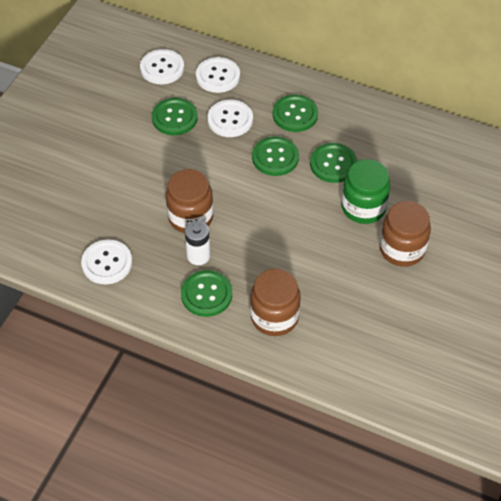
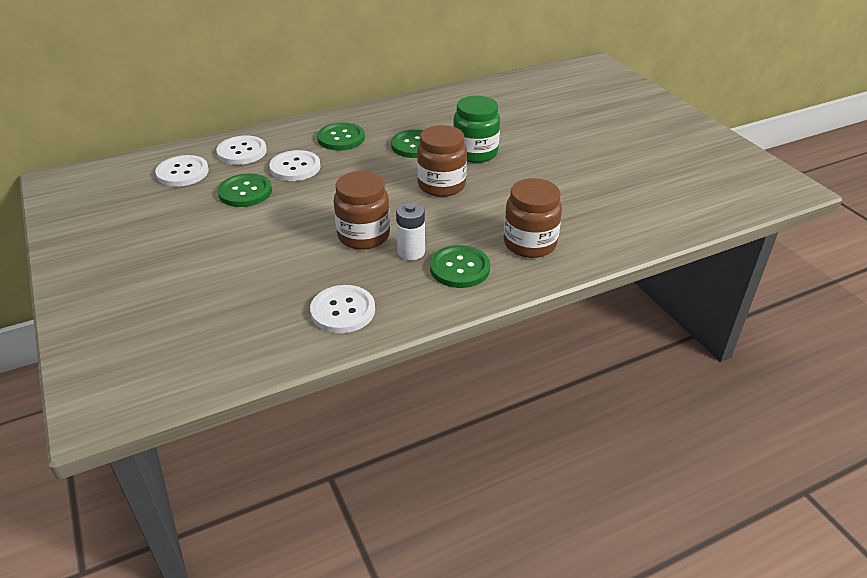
camera: 50 degrees left, 15 degrees down
(275, 157) = (367, 166): green button -> none
(402, 249) = (537, 156): brown jar -> brown jar (441, 185)

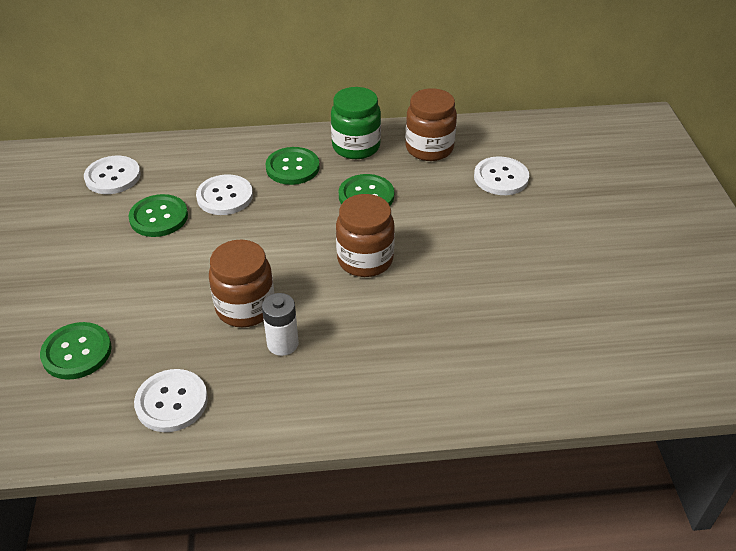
camera: 20 degrees right, 5 degrees up
(242, 152) = (183, 163): white button -> white button (501, 177)
(460, 268) = (322, 381): green button -> green button (77, 352)
(475, 153) = (428, 222): green jar -> green jar (356, 147)
(530, 244) = (418, 369): brown jar -> brown jar (429, 148)

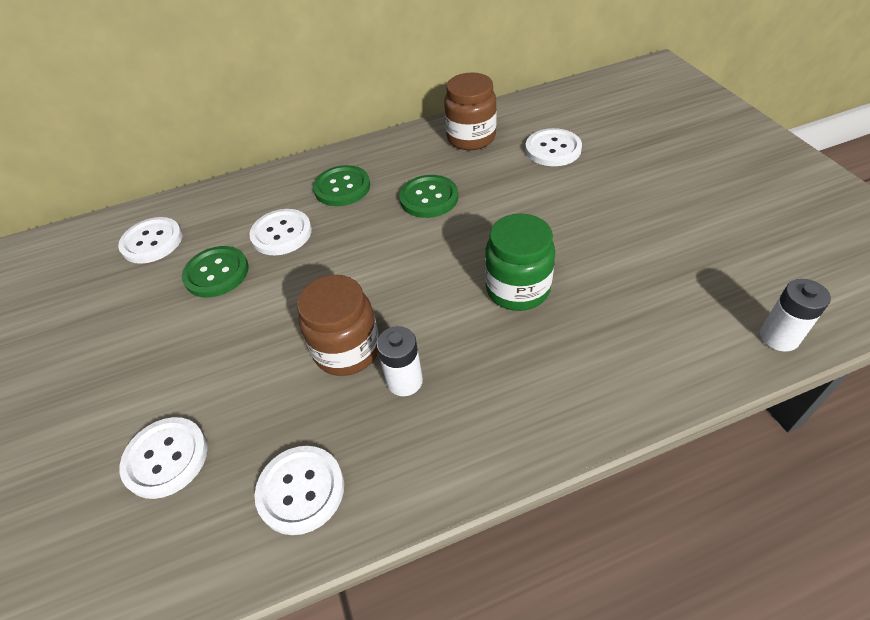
camera: 10 degrees left, 5 degrees up
(77, 352) = (166, 458): green button -> white button
(356, 147) = (398, 152): green jar -> green jar (517, 289)
(365, 260) = (455, 263): brown jar -> none
(616, 391) = (779, 337): none -> white battery

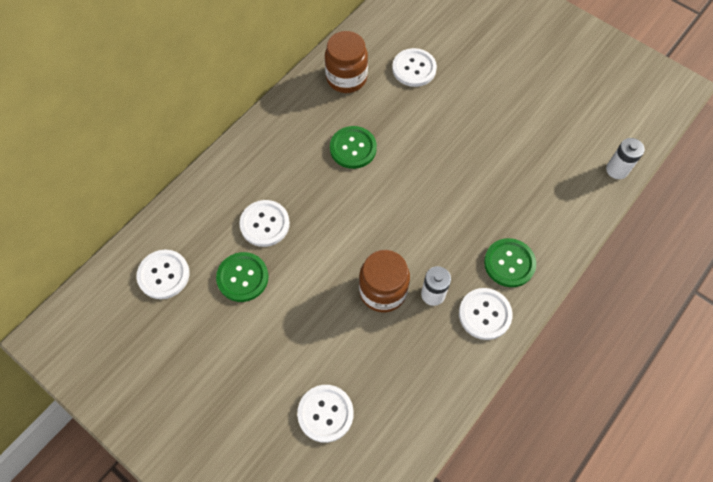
camera: 35 degrees left, 15 degrees up
(301, 490) = (421, 387): white button -> white button (484, 314)
(342, 187) = (279, 164): green button -> green button (509, 263)
(517, 289) = (459, 199): green jar -> none

